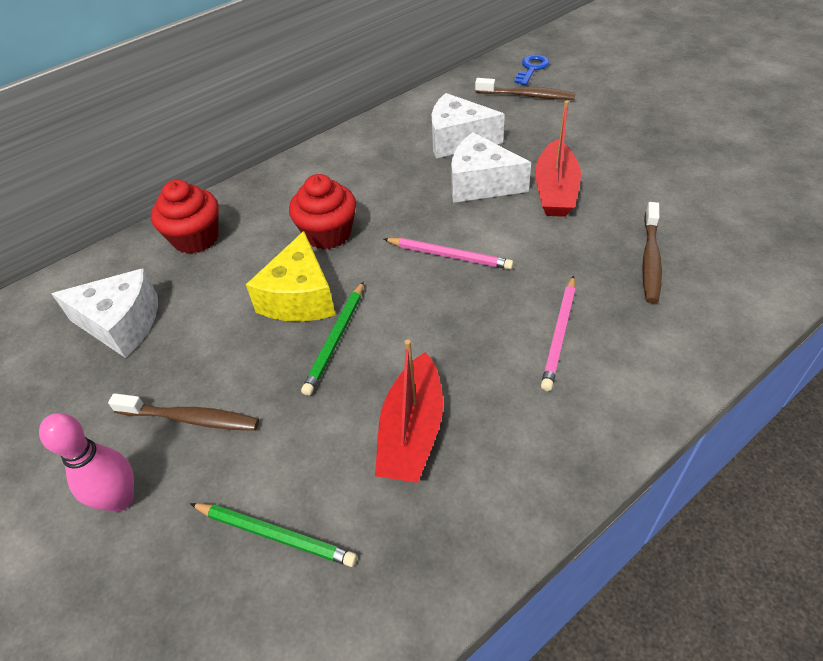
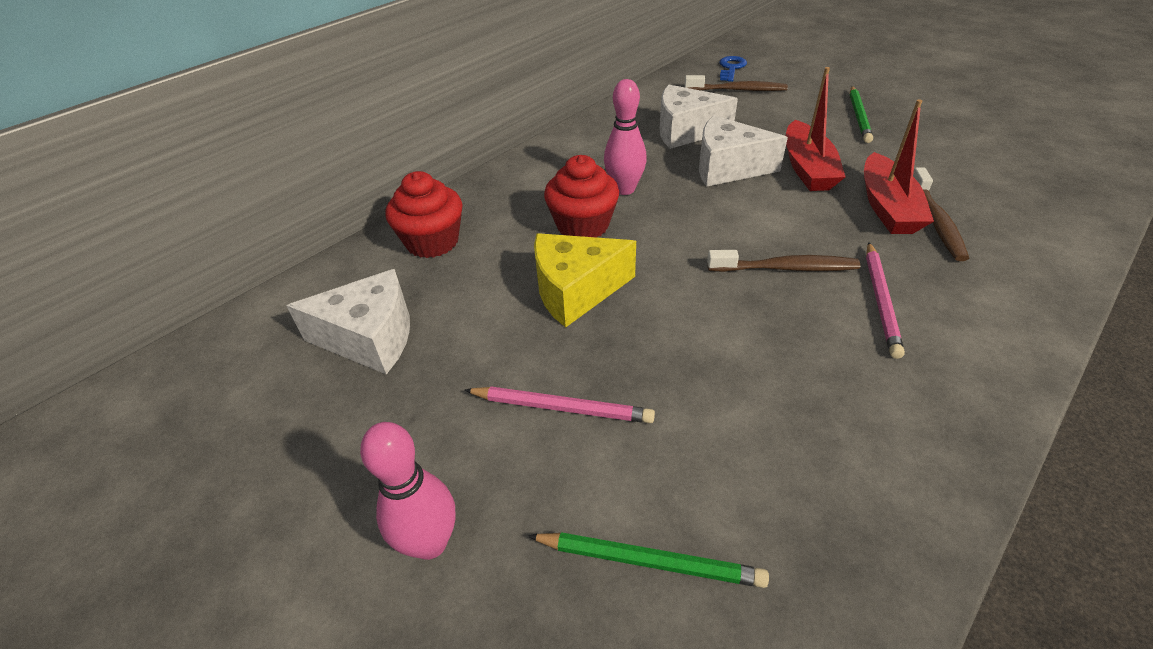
camera: 10 degrees left, 5 degrees down
(191, 418) = (491, 434): brown toothbrush -> brown toothbrush (785, 268)
(299, 298) = (575, 291): yellow cheese -> yellow cheese turned 75 degrees clockwise
(336, 339) = (634, 329): green pencil -> green pencil (859, 116)
(378, 199) = (624, 189): none -> pink bowling pin
(412, 431) = (766, 418): red boat -> red boat (887, 207)
(449, 256) = (725, 236): pink pencil -> pink pencil (561, 408)

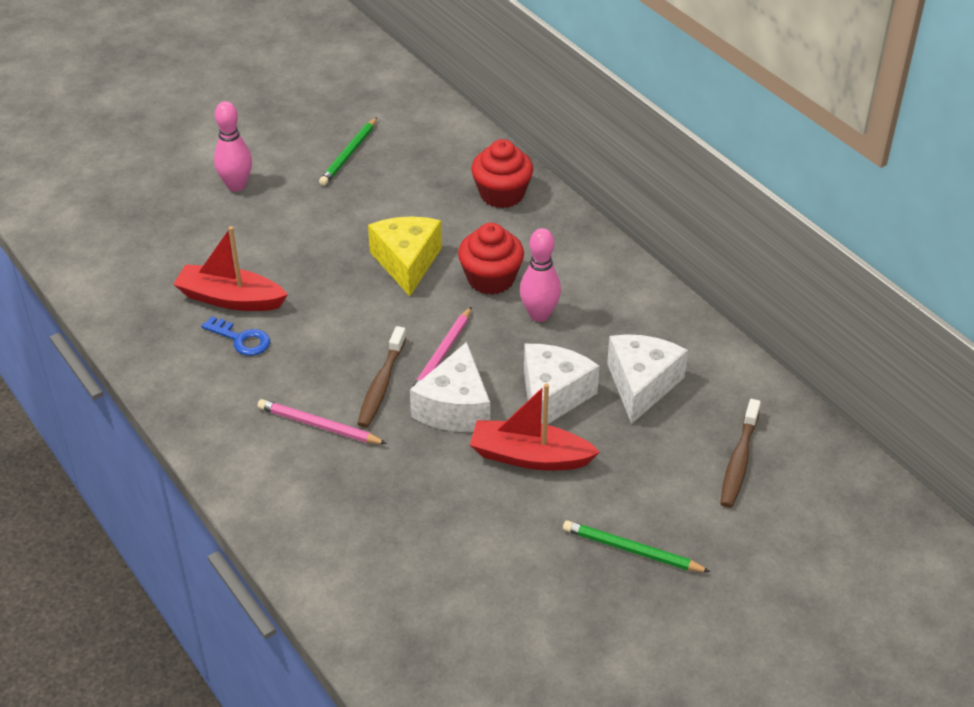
camera: 100 degrees right, 0 degrees up
(370, 338) = (401, 164): white cheese -> white cheese (455, 408)
(561, 408) = (299, 240): pink pencil -> pink pencil (442, 354)
(649, 561) = (185, 257): green pencil -> green pencil (349, 154)
(731, 68) = (812, 476): blue key -> blue key (241, 339)
(887, 207) = (438, 488): red boat -> red boat (230, 299)
(936, 221) = (401, 513): brown toothbrush -> none

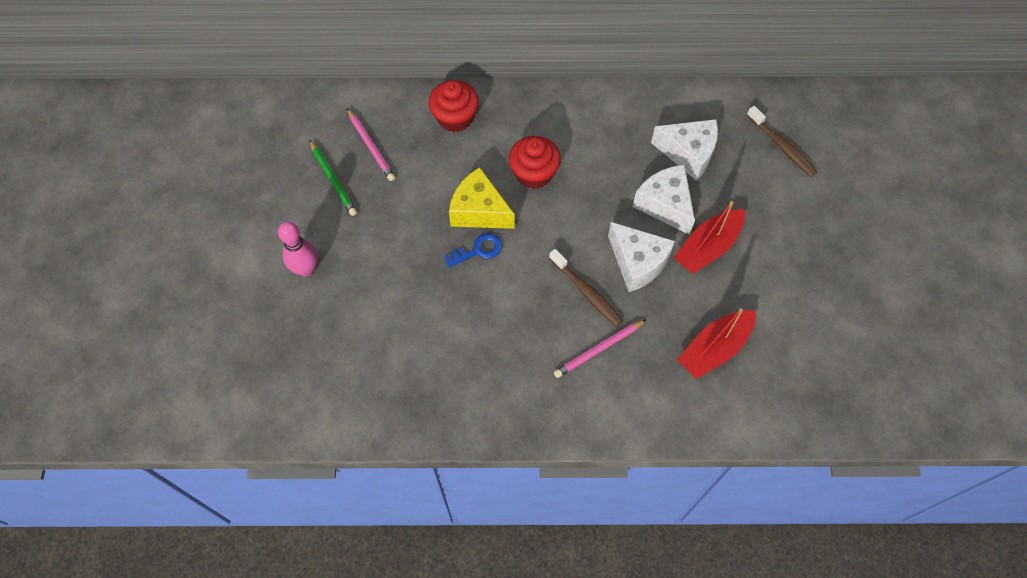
camera: 55 degrees left, 20 degrees up
(230, 299) = (430, 338): red boat -> red boat (714, 349)
(241, 339) = (479, 352): blue key -> blue key (478, 250)
(442, 354) = (584, 242): pink pencil -> pink pencil (371, 146)
(539, 315) = (588, 167): pink bowling pin -> none
(632, 550) = (815, 241): green pencil -> none
(641, 385) = (688, 153): white cheese -> white cheese turned 150 degrees clockwise

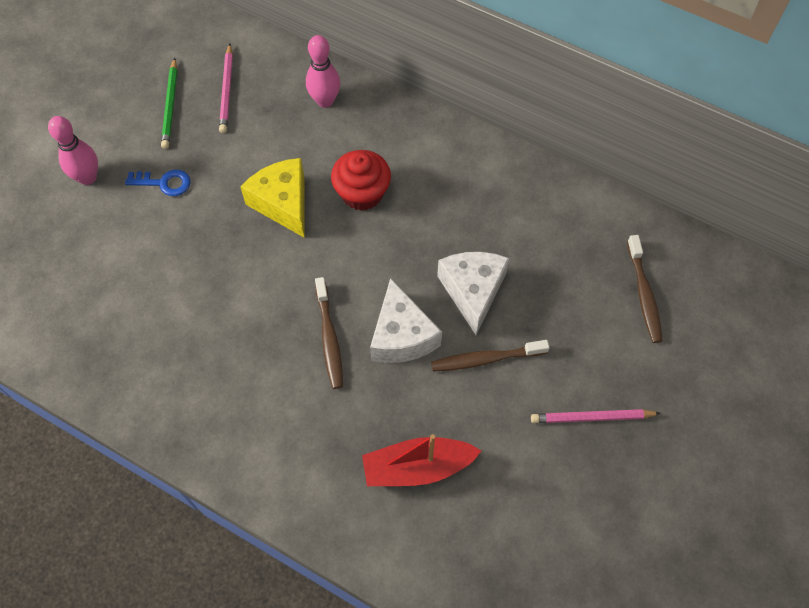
camera: 30 degrees right, 0 degrees up
(455, 118) = (325, 101): red cupcake -> pink bowling pin
(478, 250) = (255, 241): blue key -> blue key (164, 183)
(599, 349) = (300, 402): pink pencil -> pink pencil (592, 417)
(688, 153) = (535, 251): white cheese -> none
(708, 247) = (485, 359): red boat -> brown toothbrush

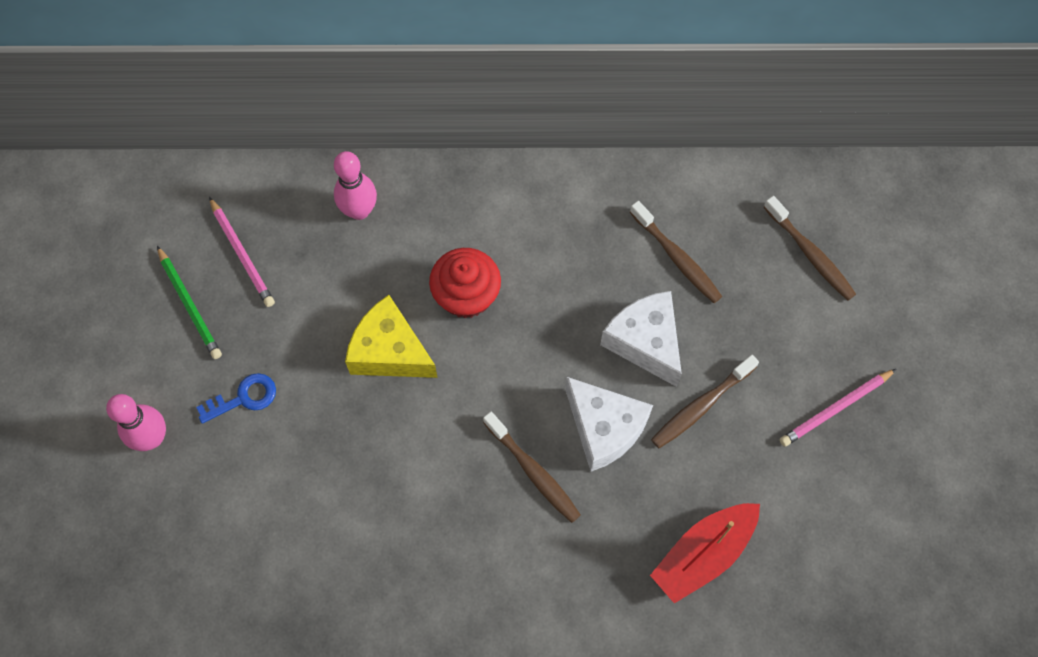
camera: 30 degrees left, 5 degrees up
(535, 245) = (677, 258): none -> brown toothbrush

